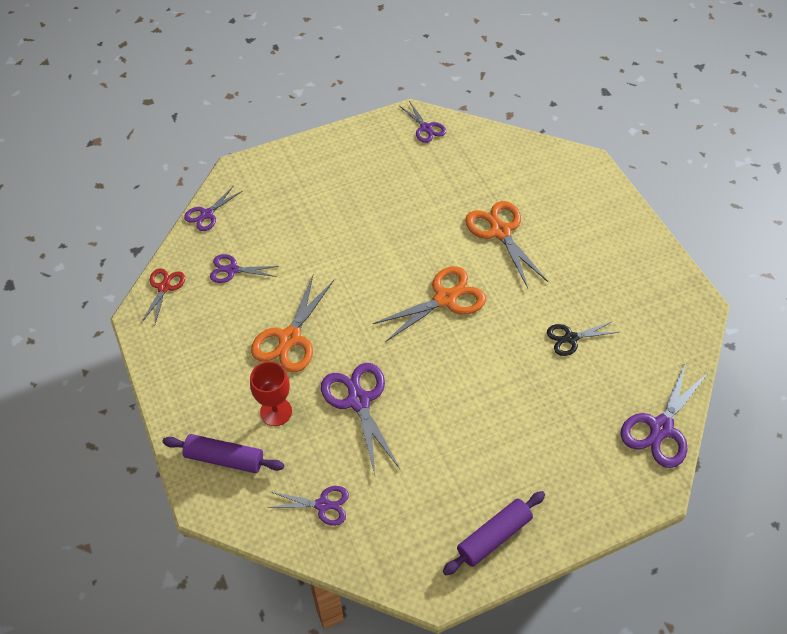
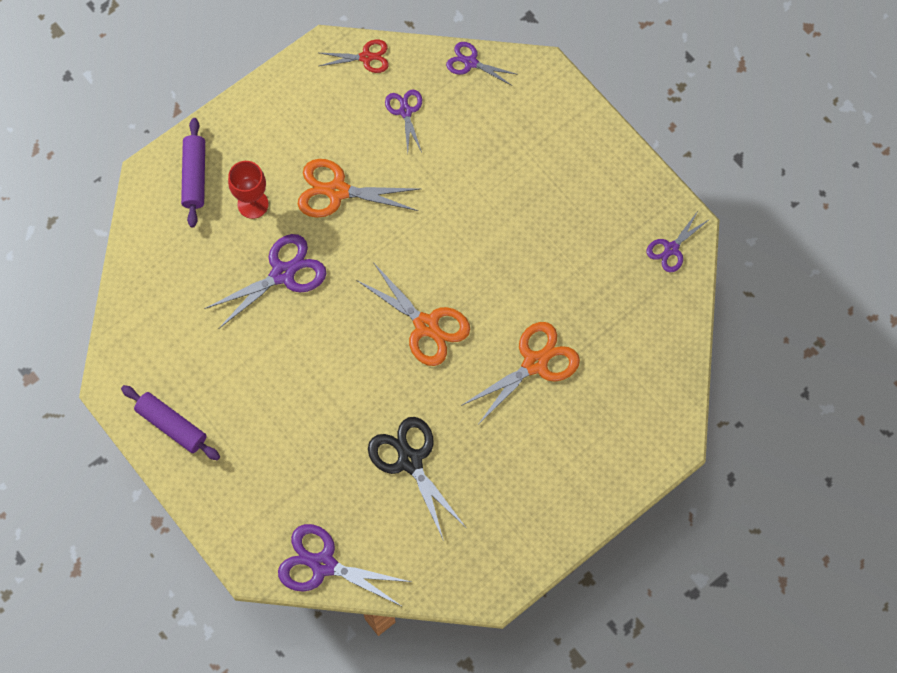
camera: 75 degrees right, 15 degrees up
(322, 505) = (169, 272): purple scissors -> none
(571, 338) = (410, 461): black scissors -> black scissors, size x1.67

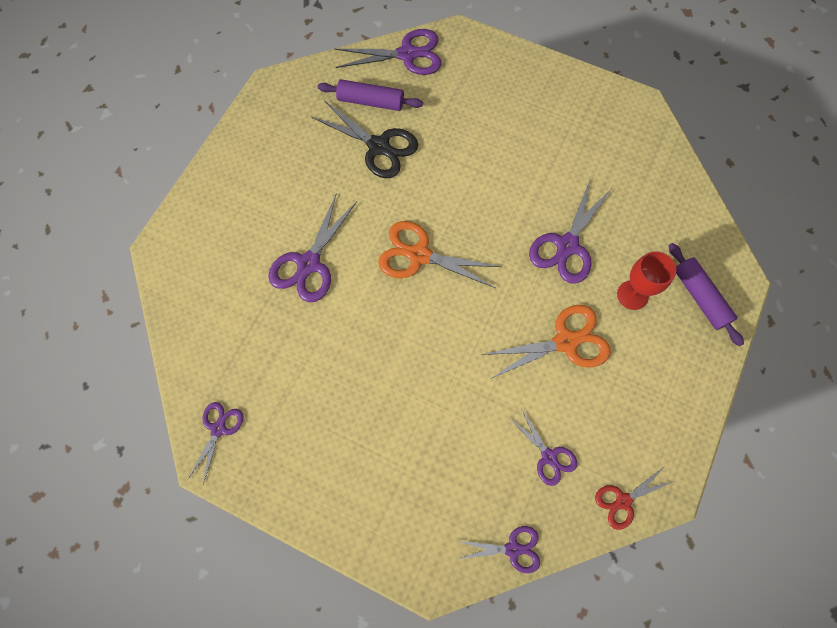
camera: 155 degrees right, 0 degrees up
(172, 425) = (577, 97): purple rolling pin -> purple rolling pin (370, 102)
(535, 363) = (309, 264): orange scissors -> purple scissors

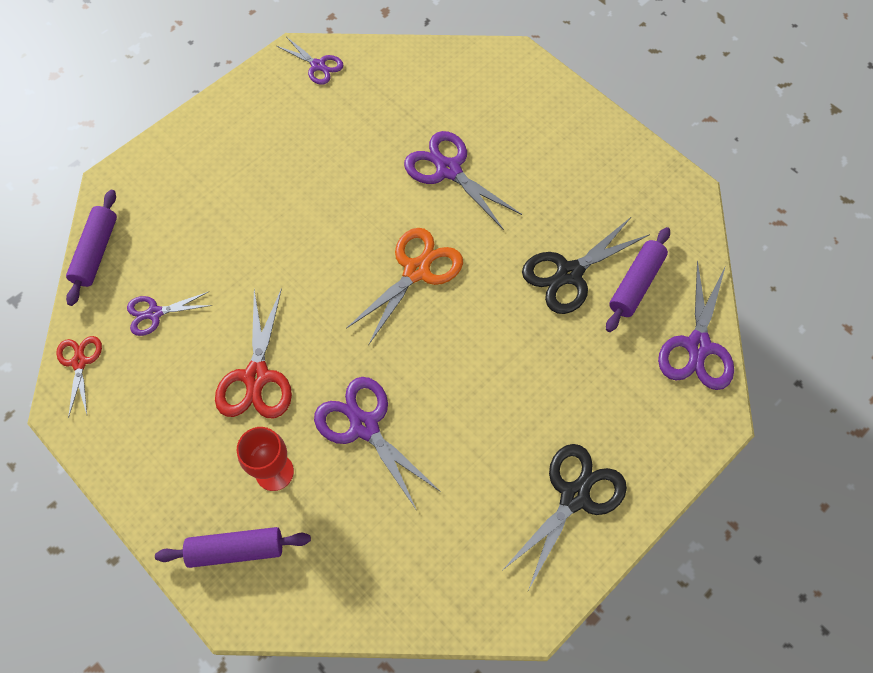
camera: 110 degrees right, 5 degrees down
(513, 549) = (96, 252): purple scissors -> purple rolling pin
(552, 100) = (574, 496): none -> black scissors
(565, 341) = (257, 376): orange scissors -> red scissors

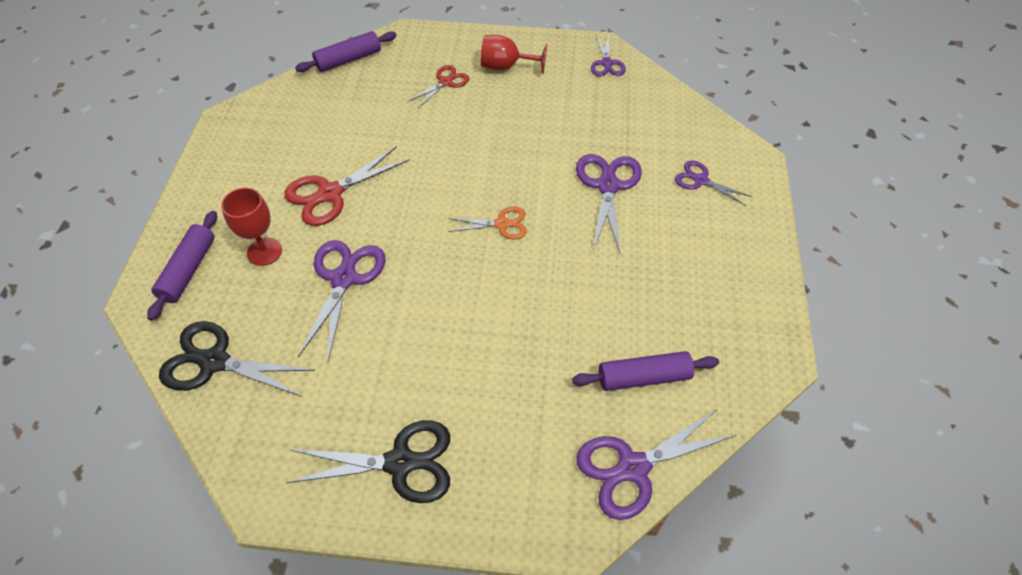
camera: 50 degrees right, 10 degrees down
(79, 362) = (263, 104): red scissors -> red scissors (445, 82)
(155, 313) = (330, 113): purple scissors -> purple scissors (700, 180)
(236, 549) = (188, 270): purple rolling pin -> purple rolling pin turned 60 degrees clockwise
(243, 138) = (506, 67): none -> red goblet
(416, 271) = (501, 224): orange scissors -> orange scissors, size x0.60
(569, 273) = (602, 322): black scissors -> black scissors (214, 362)

